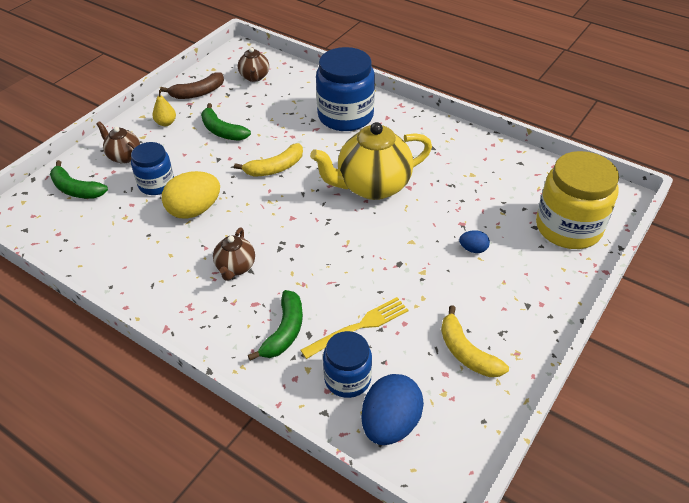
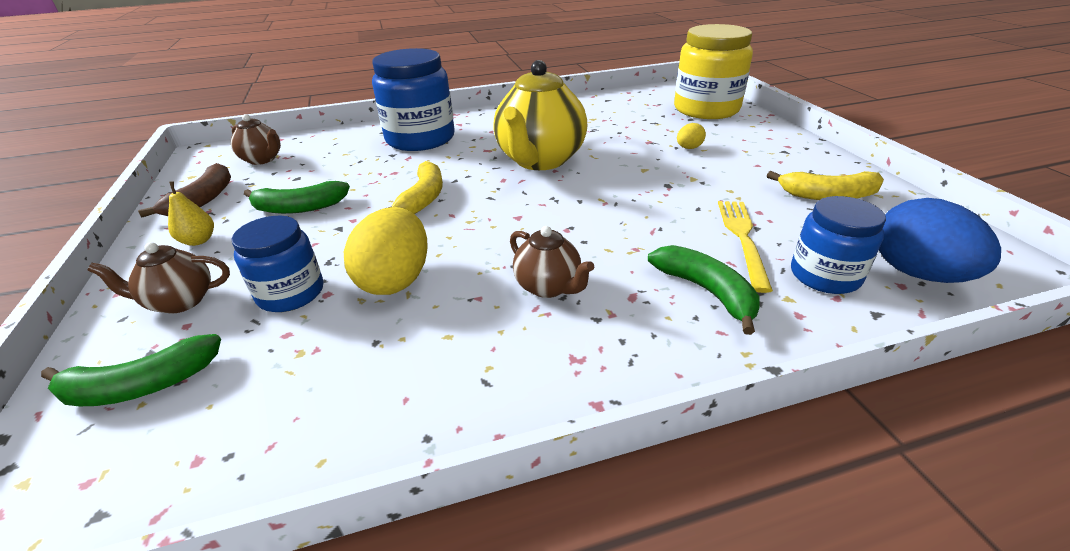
camera: 50 degrees left, 10 degrees down
(473, 249) = (688, 148): blue egg -> yellow egg

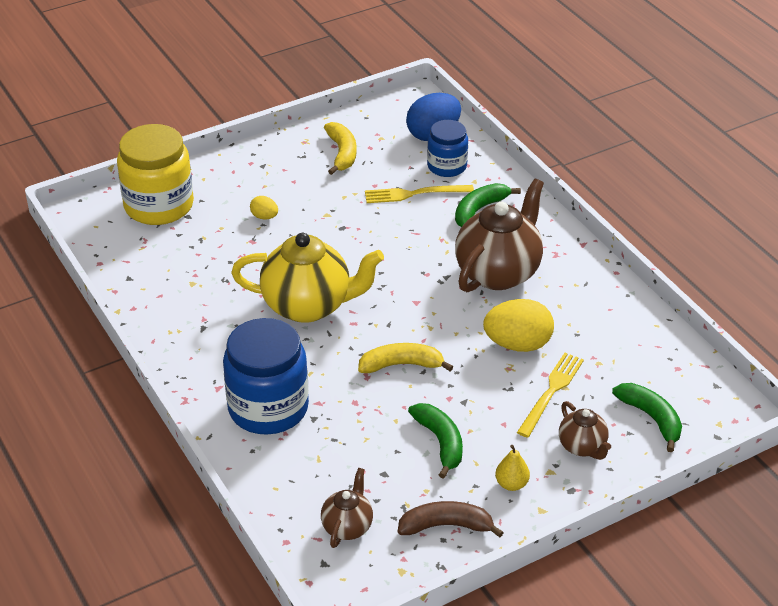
camera: 105 degrees left, 5 degrees up
(291, 293) = (551, 392): blue jar -> yellow fork
(548, 287) = (498, 272): brown teapot -> brown teapot, size x1.98

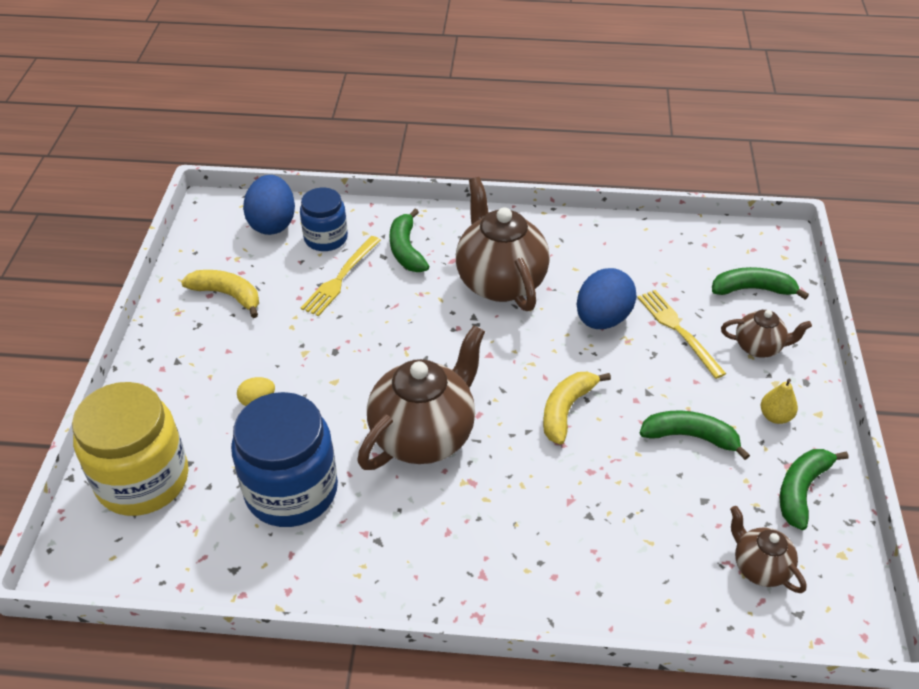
camera: 55 degrees left, 5 degrees up
(268, 408) = (547, 546): blue jar -> blue jar (291, 490)
(308, 306) = (424, 435): yellow teapot -> brown teapot
(446, 526) = (801, 490): brown banana -> green banana
(518, 344) = (602, 319): yellow egg -> blue egg

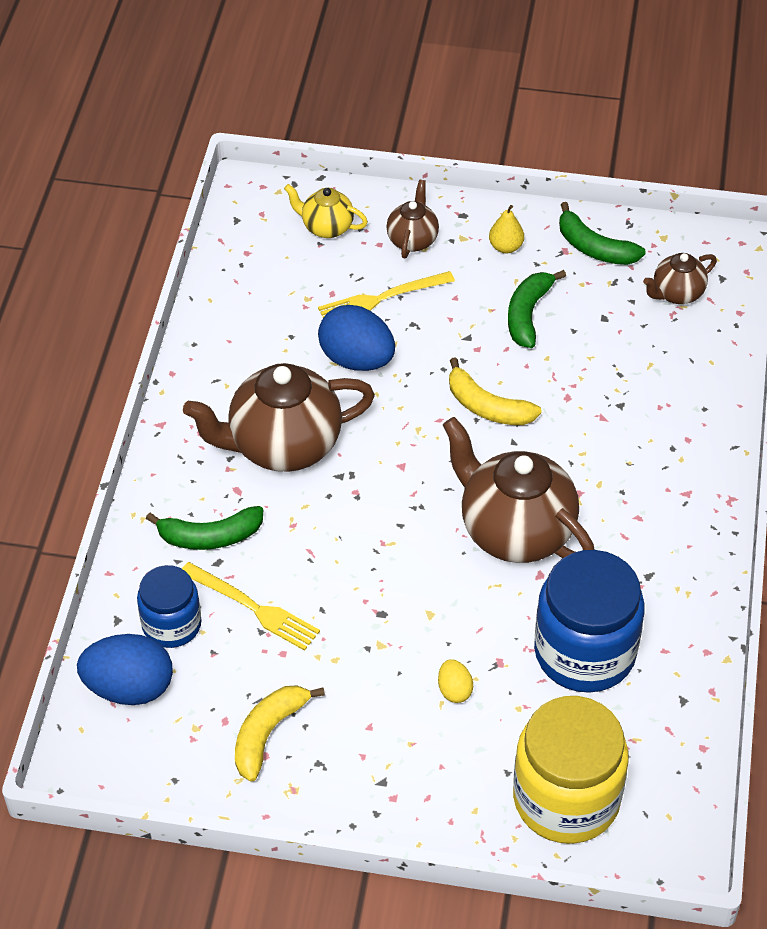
camera: 85 degrees left, 5 degrees up
(752, 289) = (326, 227): green banana -> yellow teapot

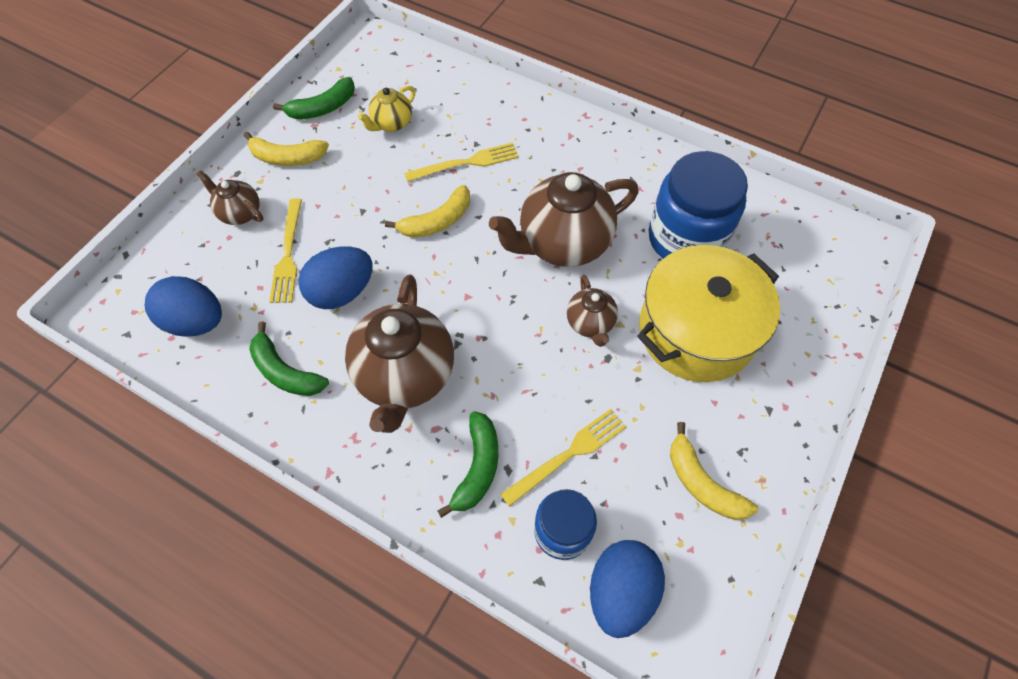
camera: 70 degrees left, 10 degrees up
(271, 262) = (196, 321): none -> blue egg
(326, 227) = (184, 268): yellow teapot -> yellow teapot (391, 124)
(454, 690) = (696, 331): yellow egg -> yellow pot
(505, 247) = (287, 157): yellow pear -> yellow banana
(528, 314) = (362, 167): green banana -> green banana (285, 371)
(566, 798) = (809, 292): yellow jar -> none
(585, 405) = (466, 163): none -> yellow fork
(677, 294) = (393, 79): brown teapot -> brown teapot (590, 323)

